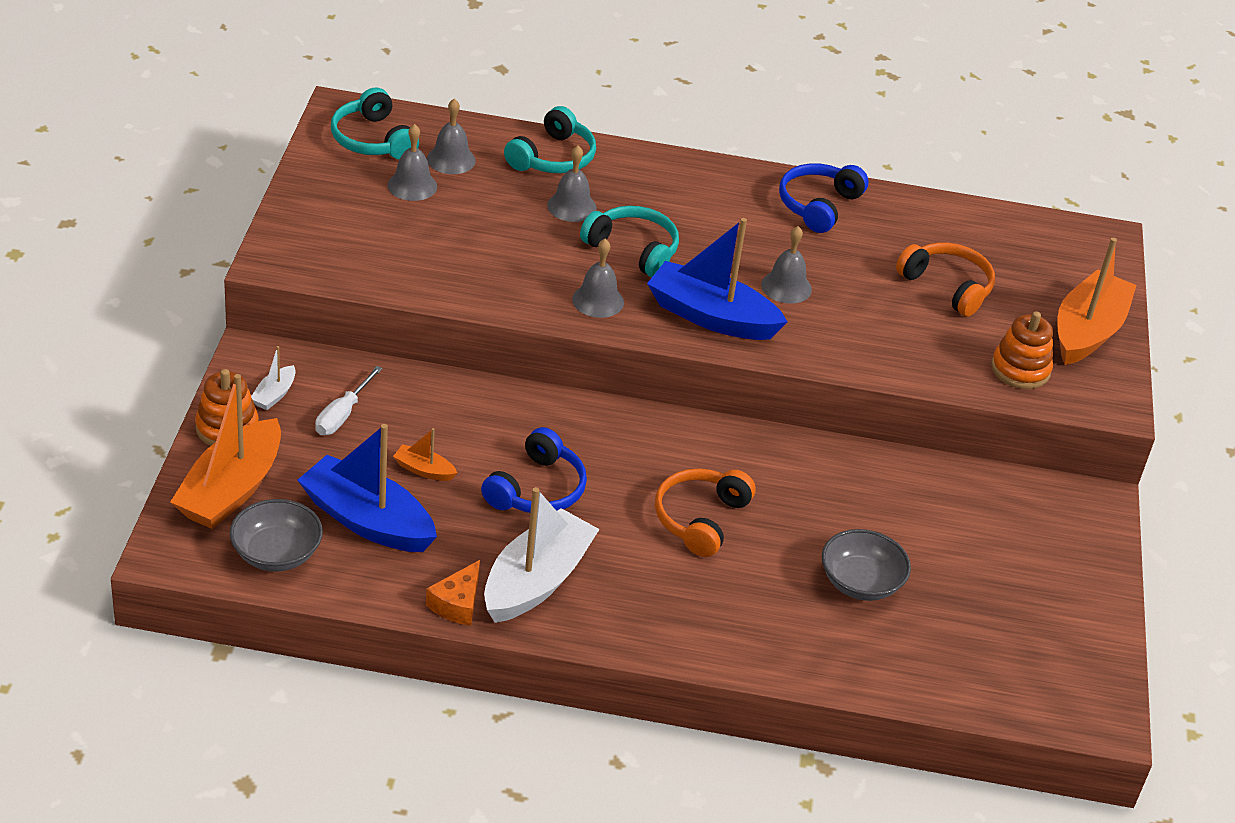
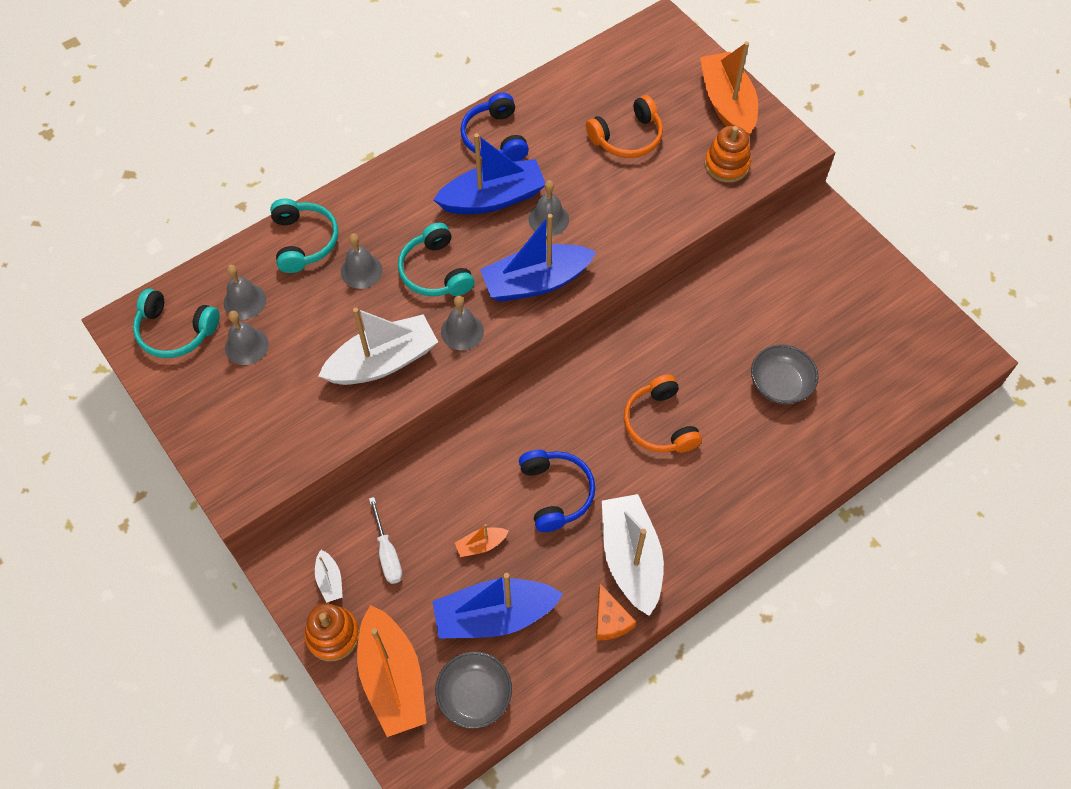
camera: 40 degrees left, 20 degrees up
(504, 271) = (383, 362): none -> white boat
(633, 250) = (435, 272): turquoise headphones -> turquoise headphones turned 105 degrees counterclockwise
(756, 240) = (493, 198): none -> blue boat
(947, 287) = (627, 137): orange headphones -> orange headphones turned 150 degrees clockwise

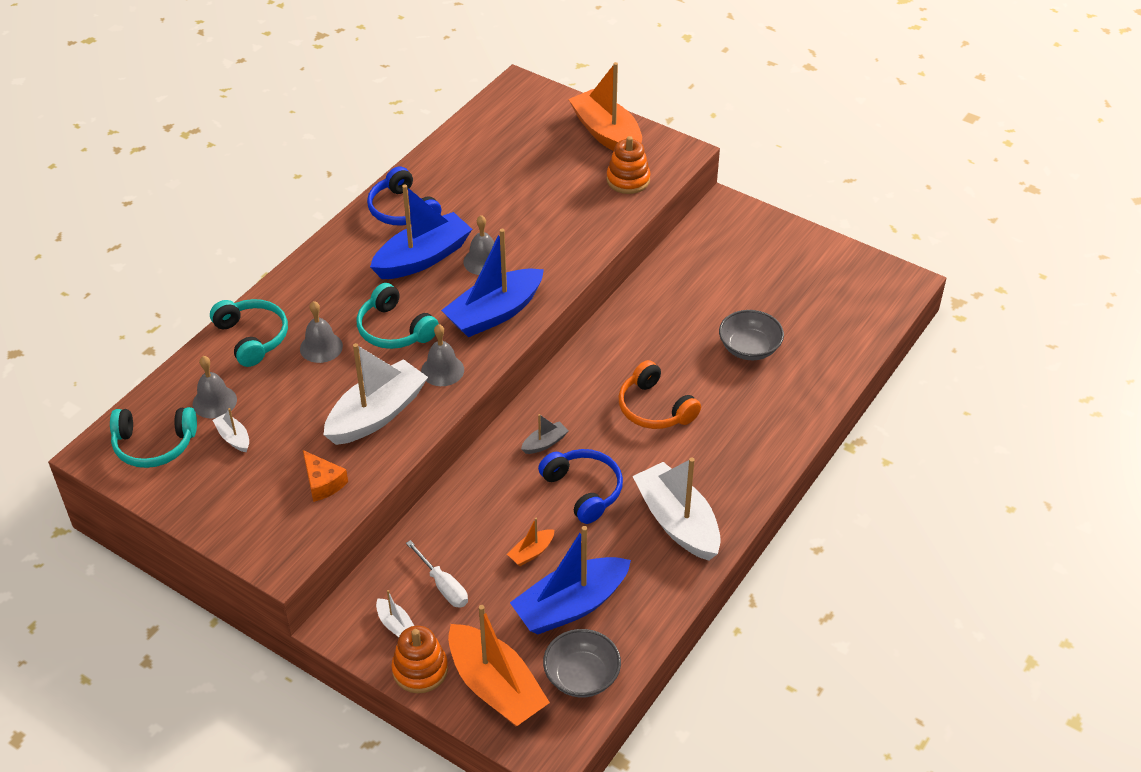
camera: 20 degrees left, 15 degrees down
(246, 346) = (233, 438): grey bell -> white boat
(540, 429) = (544, 443): none -> grey boat
(610, 620) = (681, 577): orange cheese -> orange cheese (323, 483)
(627, 137) = (527, 180): orange headphones -> none

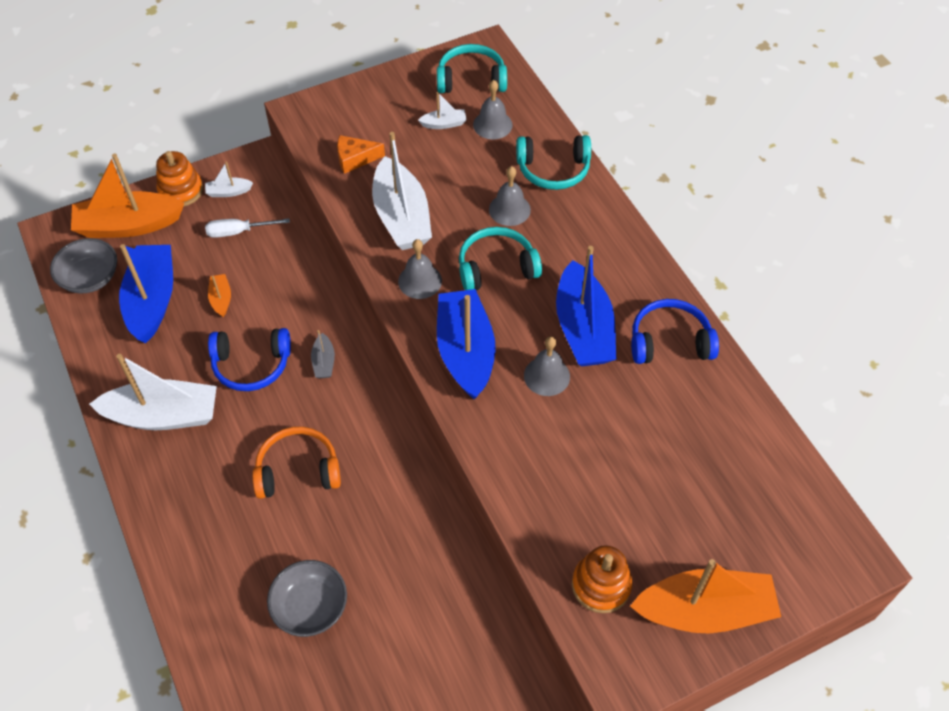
camera: 120 degrees right, 10 degrees up
(154, 444) = (471, 79): turquoise headphones -> turquoise headphones turned 60 degrees clockwise

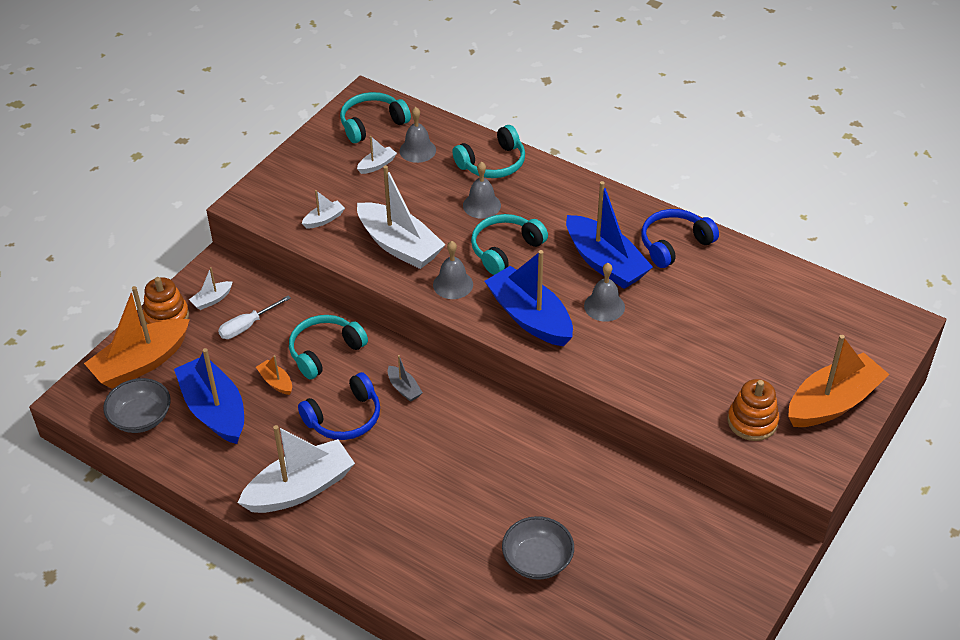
camera: 30 degrees left, 10 degrees down
(284, 289) = (325, 351): none -> turquoise headphones
(298, 470) = (448, 474): orange headphones -> none
(355, 159) = (324, 219): orange cheese -> white boat

